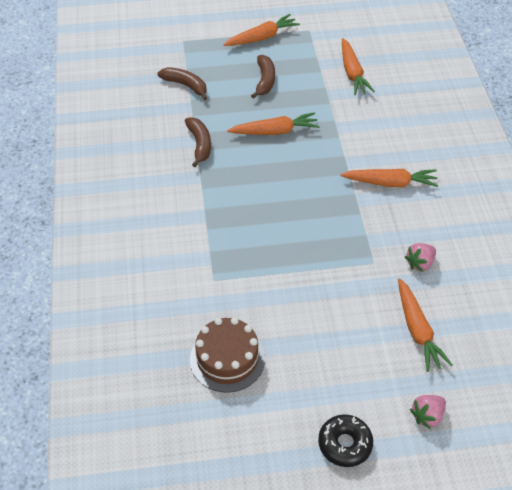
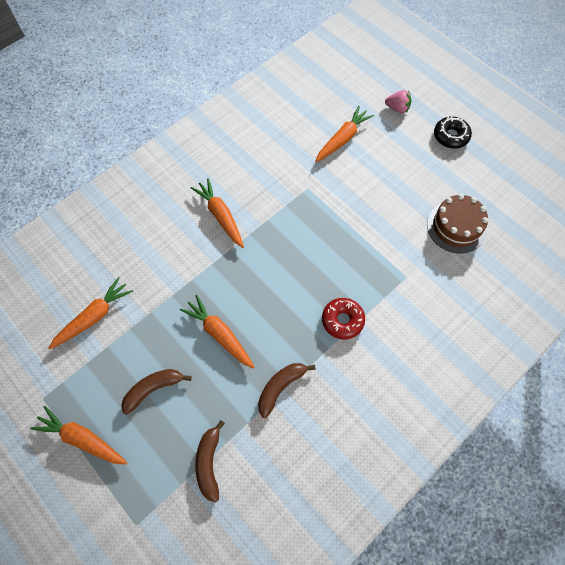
camera: 125 degrees left, 15 degrees up
(216, 210) = (342, 320): none -> red donut
(420, 263) = (286, 162): pink strawberry -> none

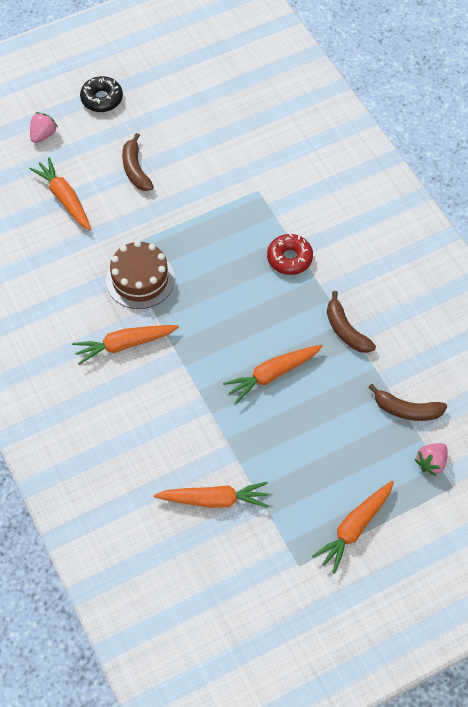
camera: 75 degrees left, 5 degrees down
(94, 317) = (214, 500): orange carrot -> orange carrot turned 120 degrees clockwise
(153, 389) = (317, 449): brown banana -> brown banana (135, 169)
(157, 498) = (431, 463): none -> pink strawberry
(456, 227) = (215, 131): brown cake -> brown cake (140, 279)

